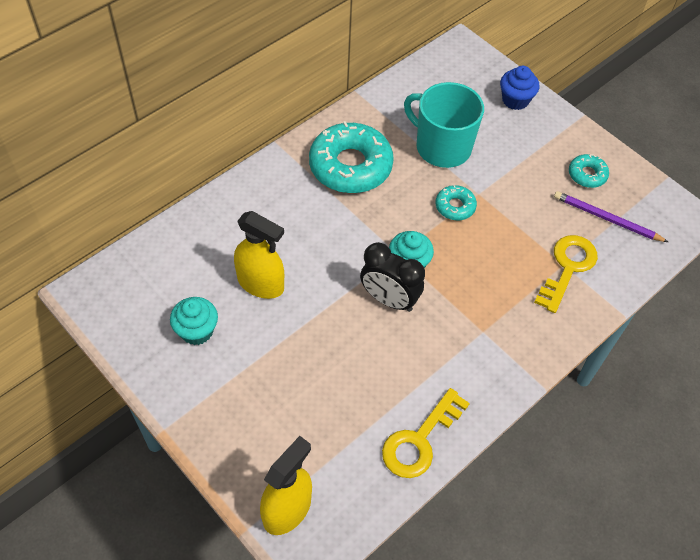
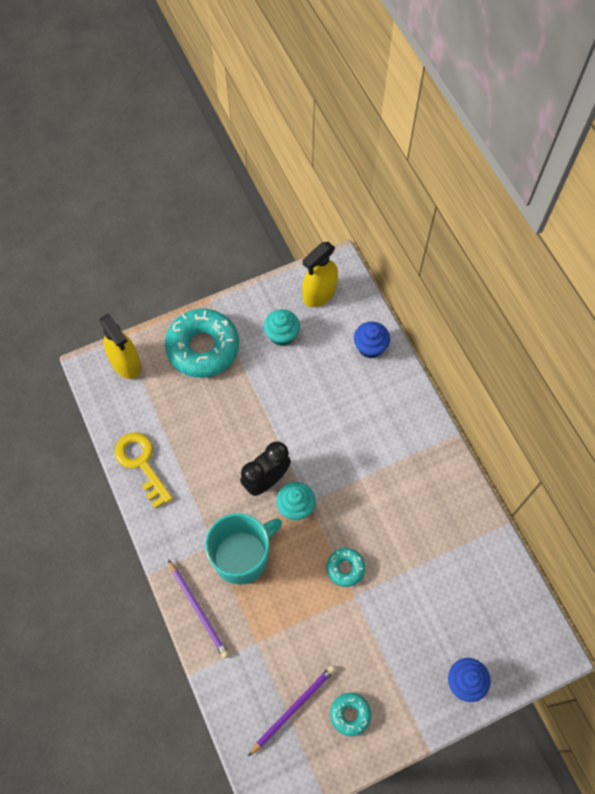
camera: 110 degrees right, 10 degrees up
(191, 236) = (370, 347): none -> blue cupcake
(261, 283) = (310, 387): yellow spray bottle -> yellow spray bottle (319, 293)
(350, 166) = (414, 490): turquoise donut -> turquoise donut (203, 347)
(442, 147) = (418, 581): turquoise mug -> turquoise mug (242, 556)
(558, 325) = (199, 610): none -> purple pencil
(567, 268) = (251, 644): yellow key -> none

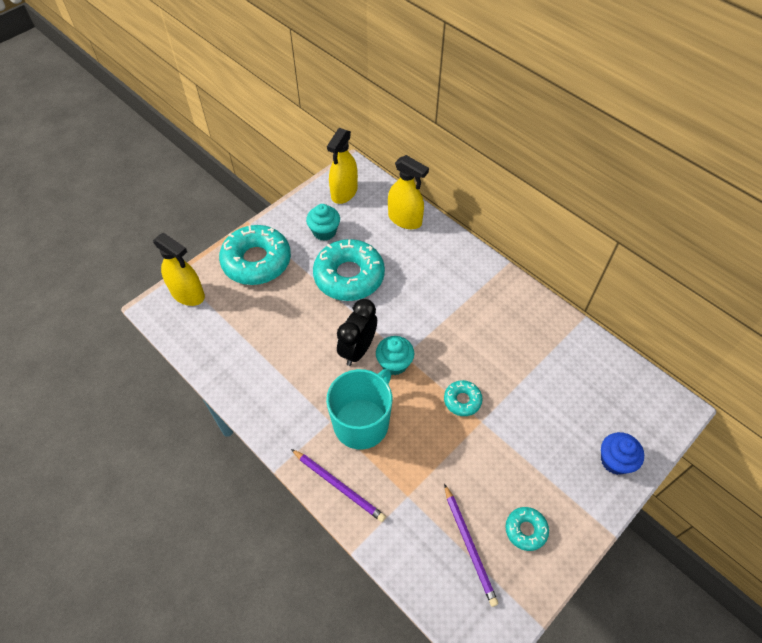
camera: 20 degrees left, 10 degrees down
(141, 463) = (233, 373): yellow key -> none
(288, 395) = (349, 276): none -> turquoise donut
(293, 709) = (469, 545): purple pencil -> purple pencil turned 135 degrees clockwise
(370, 347) = (405, 219): blue cupcake -> yellow spray bottle

